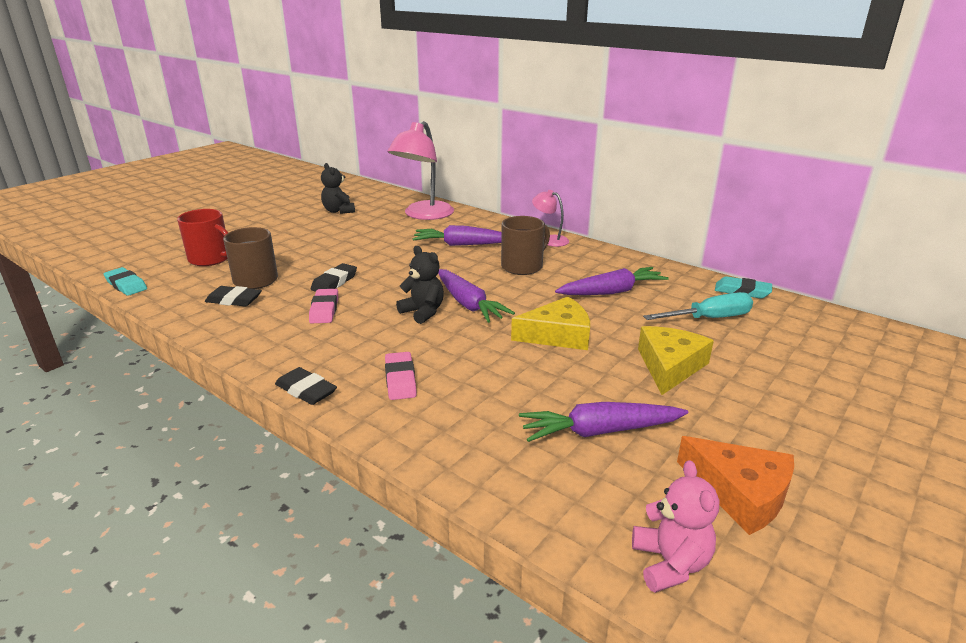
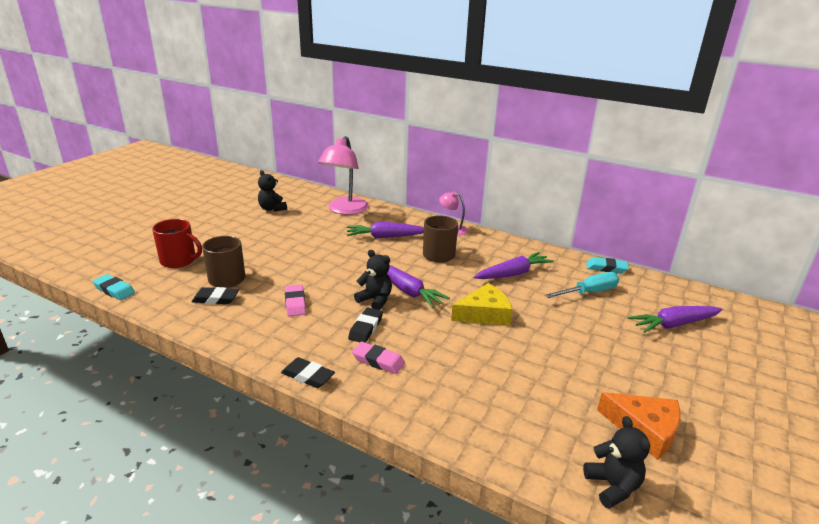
camera: 10 degrees left, 0 degrees up
(334, 282) = (294, 277): black eraser -> black eraser (366, 328)
(400, 380) = (378, 361): pink eraser -> pink eraser turned 45 degrees counterclockwise
(599, 431) = (538, 391): purple carrot -> purple carrot (674, 324)
(669, 366) = (572, 334): yellow cheese -> none
(670, 563) = (612, 486): pink teddy bear -> black teddy bear

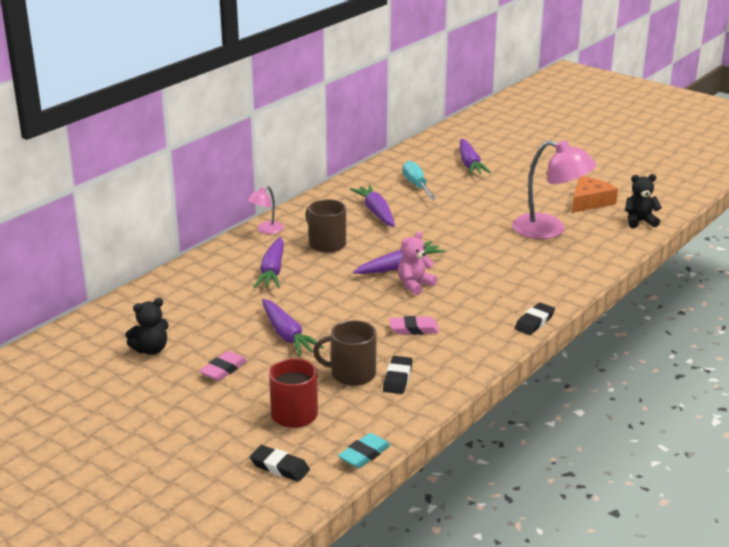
camera: 80 degrees left, 0 degrees up
(287, 250) = (287, 335): none -> purple carrot
(345, 210) = (180, 294): pink lamp -> pink lamp (549, 229)
(366, 328) = (463, 292): black eraser -> black eraser (279, 467)
(375, 300) = (415, 285): black teddy bear -> pink teddy bear
(378, 361) = (513, 289): pink eraser -> pink eraser (223, 369)
(484, 314) = (445, 235): yellow cheese -> none
(606, 268) = (374, 170): turquoise eraser -> none

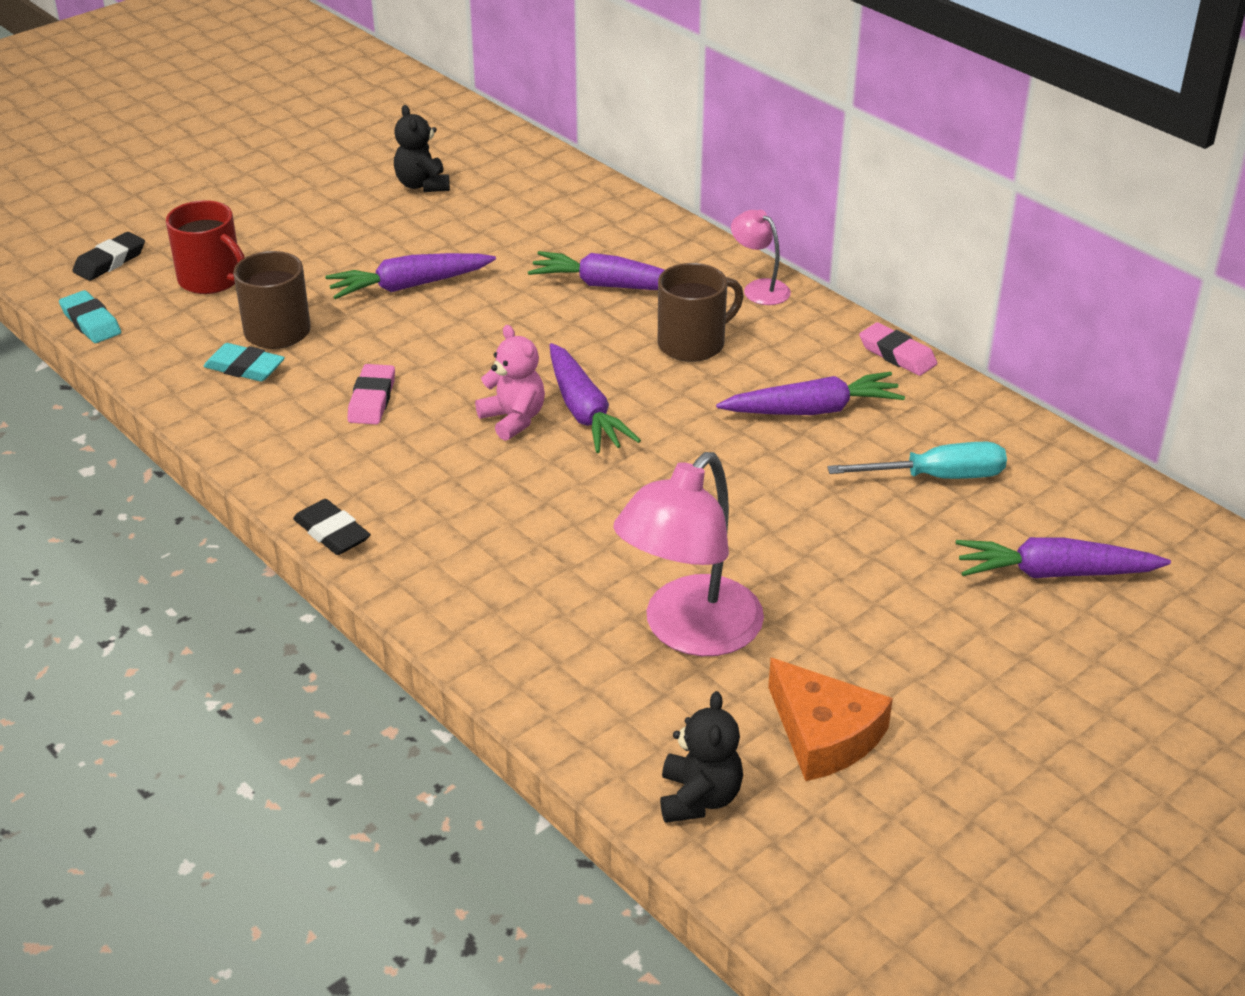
camera: 100 degrees right, 10 degrees up
(223, 369) = (346, 234): pink eraser -> pink eraser (897, 354)
(397, 378) = (245, 368): black eraser -> turquoise eraser

